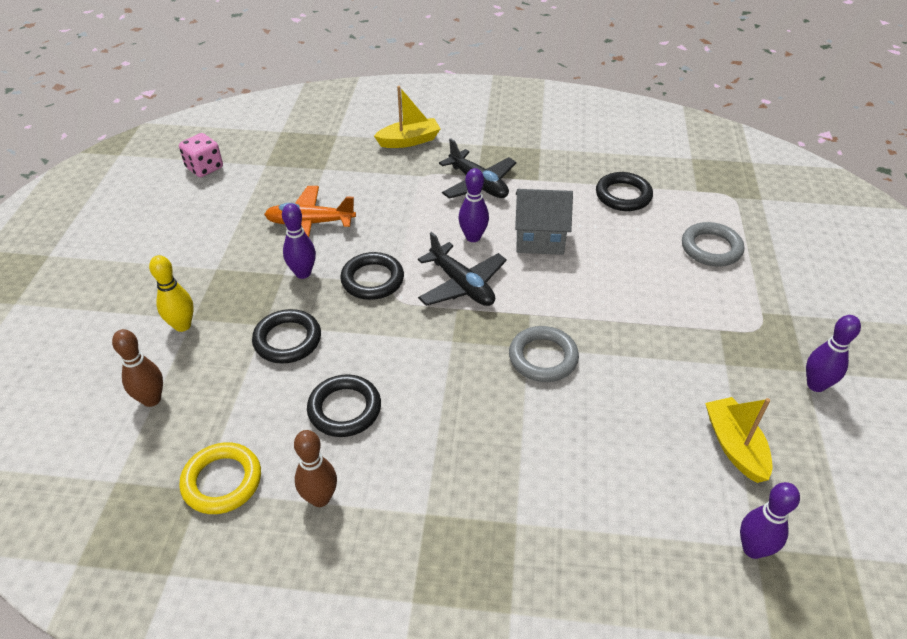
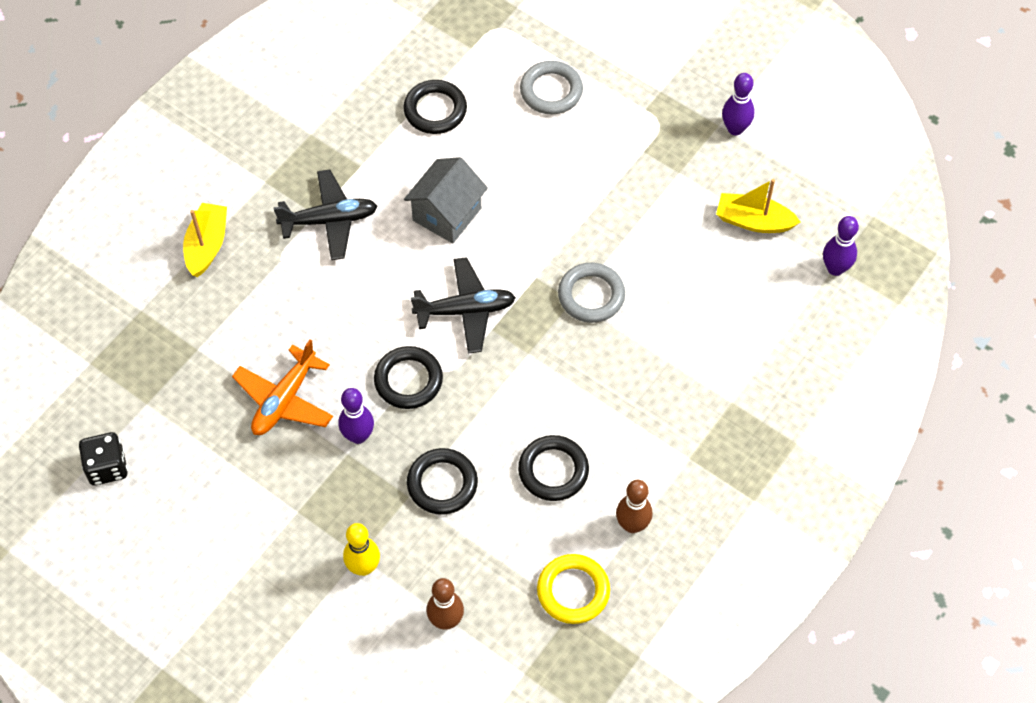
camera: 60 degrees left, 15 degrees up
(204, 168) = (107, 467): pink dice -> black dice
(473, 237) = (406, 267): purple bowling pin -> none

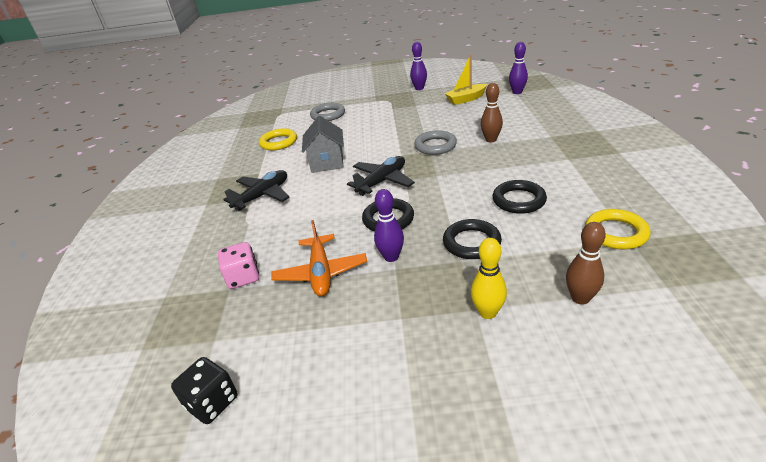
camera: 35 degrees left, 25 degrees down
(207, 245) = (190, 244): yellow boat -> none
(218, 344) = (243, 277): none -> pink dice
(435, 110) = (278, 142): black ring -> yellow ring
(632, 525) = (590, 192): brown bowling pin -> brown bowling pin (491, 140)

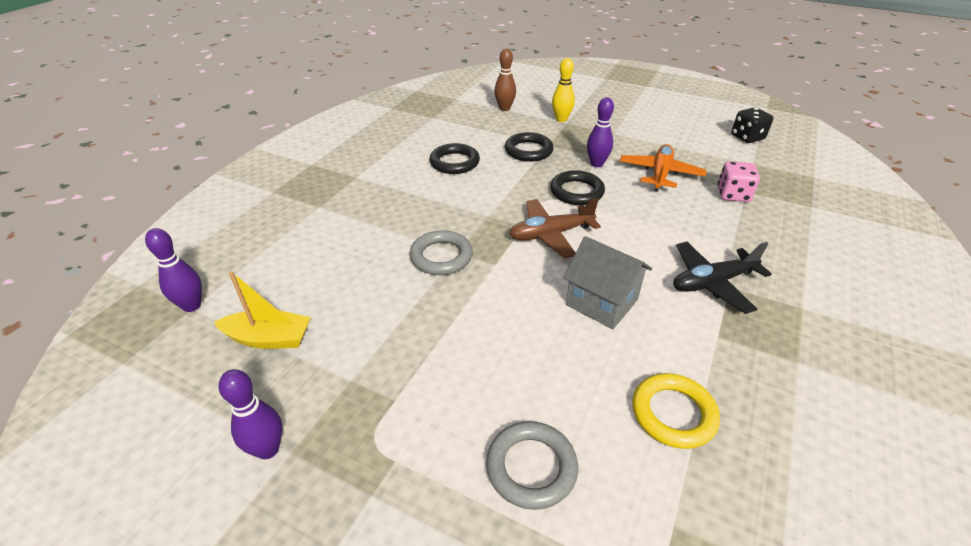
camera: 155 degrees left, 5 degrees up
(327, 162) = (601, 302): grey house -> grey house turned 75 degrees counterclockwise
(382, 181) = (550, 234): black plane -> brown plane
(491, 140) = (375, 232): brown bowling pin -> none
(616, 233) = (432, 122): yellow ring -> none

